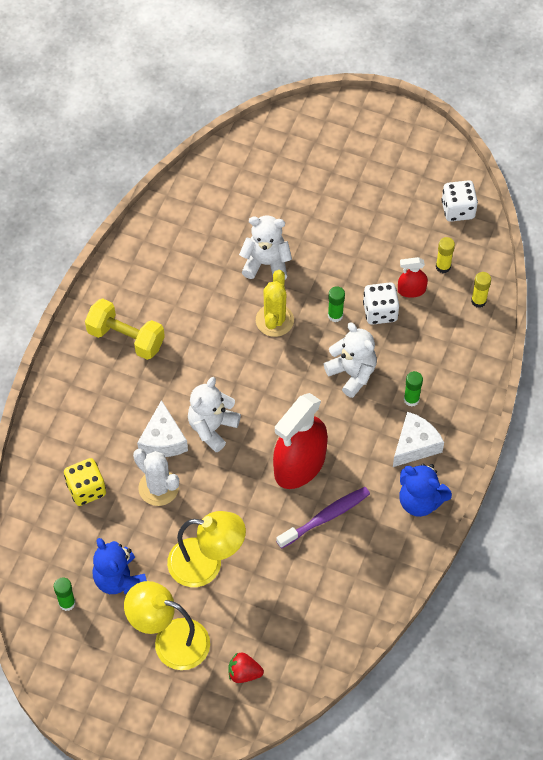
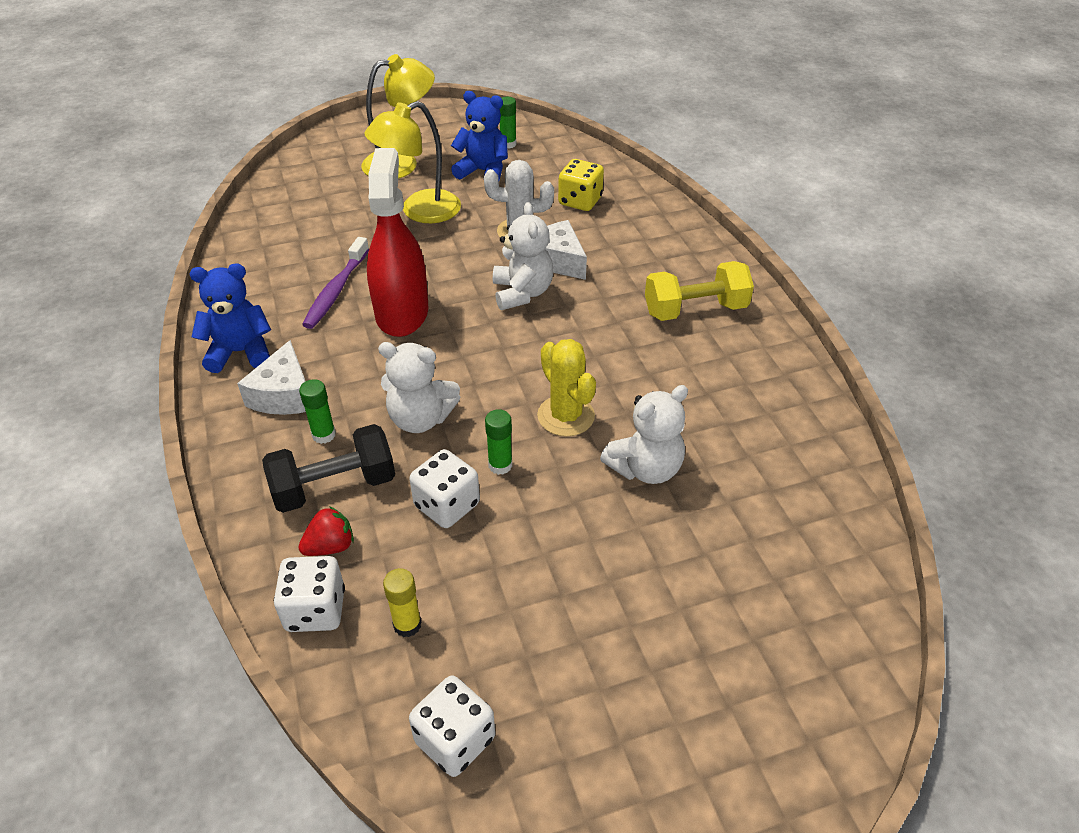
camera: 140 degrees right, 15 degrees down
(244, 673) = (320, 174): red strawberry -> red strawberry (330, 546)
(411, 290) = (427, 560): red spray bottle -> none
(427, 361) = (334, 486): none -> black dumbbell
(478, 301) = (315, 610): yellow glue stick -> white dice

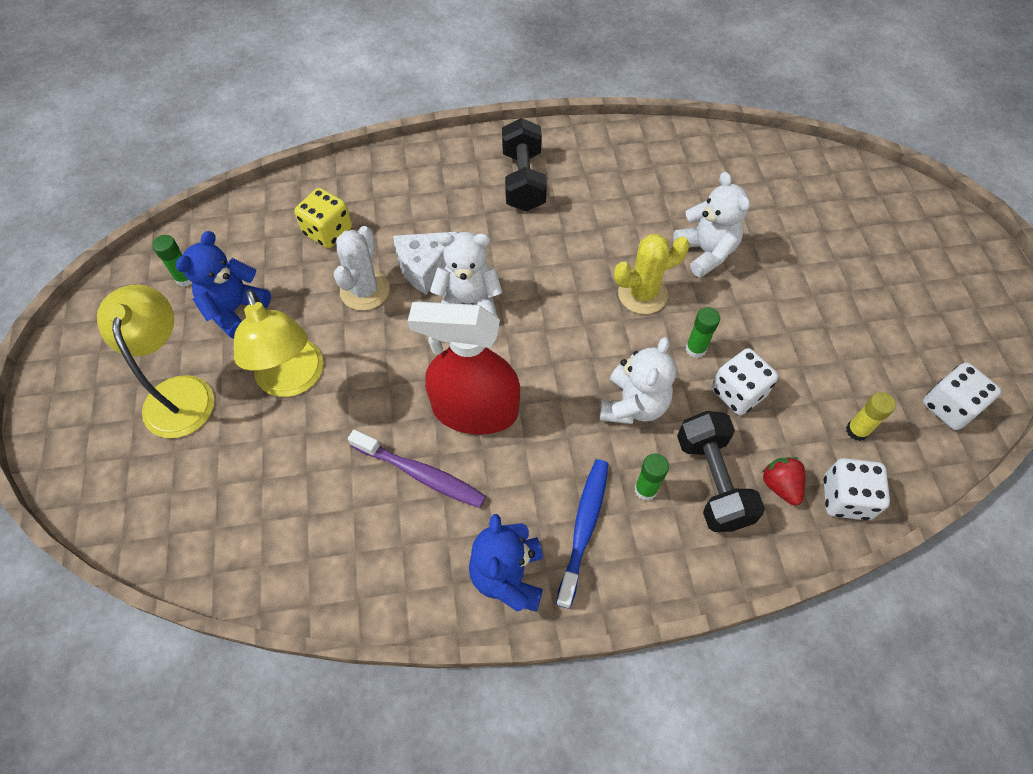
camera: 80 degrees left, 15 degrees up
(284, 395) = (584, 528): white cheese -> blue toothbrush
(695, 310) = (523, 180): yellow dumbbell -> black dumbbell

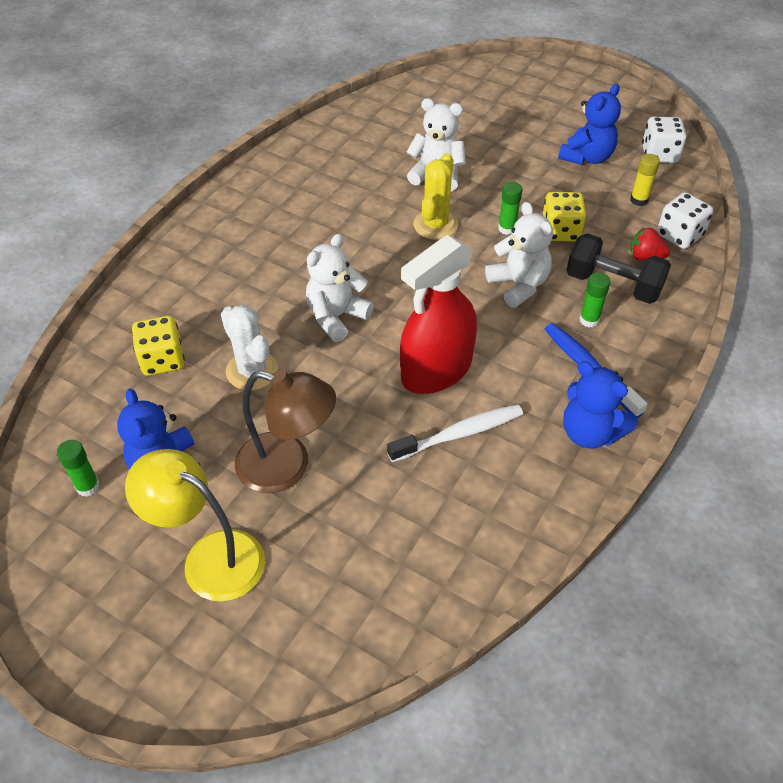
camera: 50 degrees left, 10 degrees down
(293, 380) = (287, 467): yellow lamp -> brown lamp
(421, 474) = (459, 434): purple toothbrush -> white toothbrush
(425, 266) = (273, 321): white cheese -> none
(523, 180) = (261, 221): black dumbbell -> none
(738, 393) = (560, 231): white dice -> yellow dice
(868, 348) = (587, 157): none -> blue teddy bear

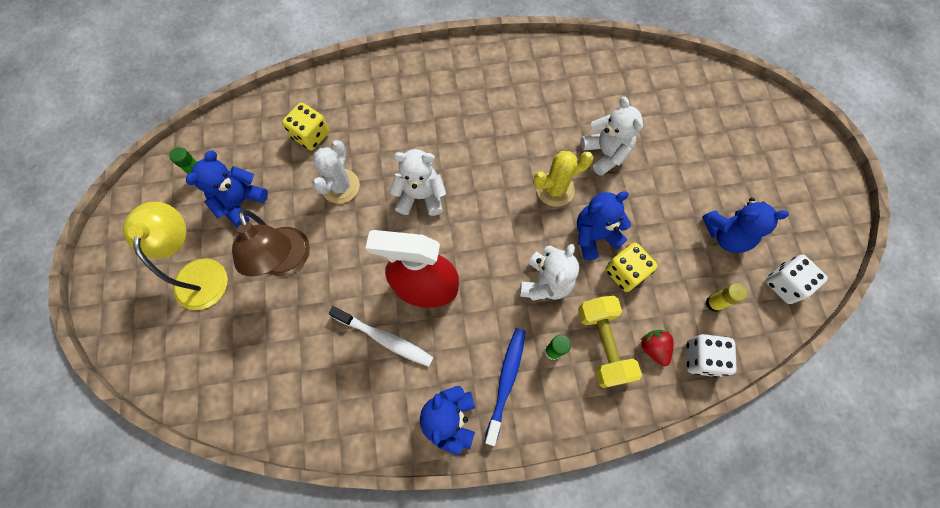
camera: 50 degrees right, 20 degrees up
(507, 228) = (594, 236): green glue stick -> blue teddy bear
(613, 285) = (603, 344): black dumbbell -> yellow dumbbell

